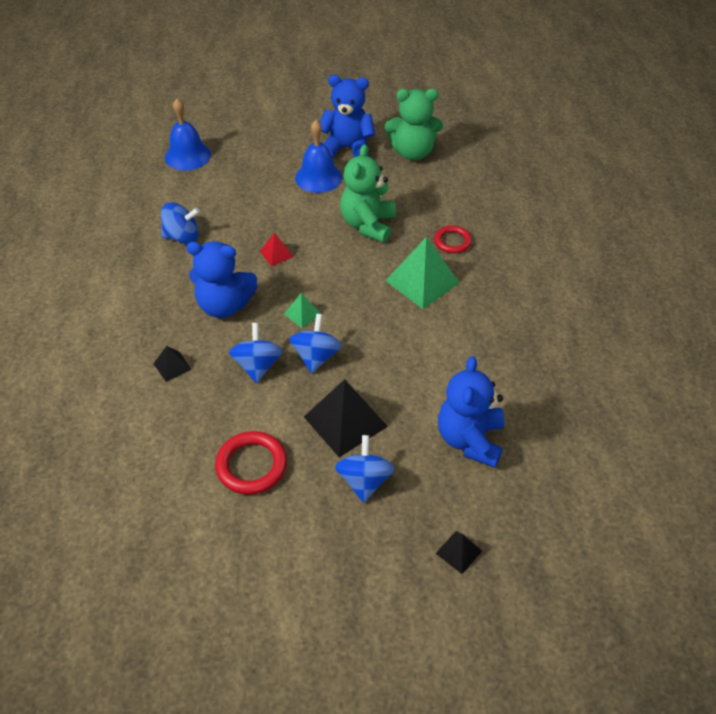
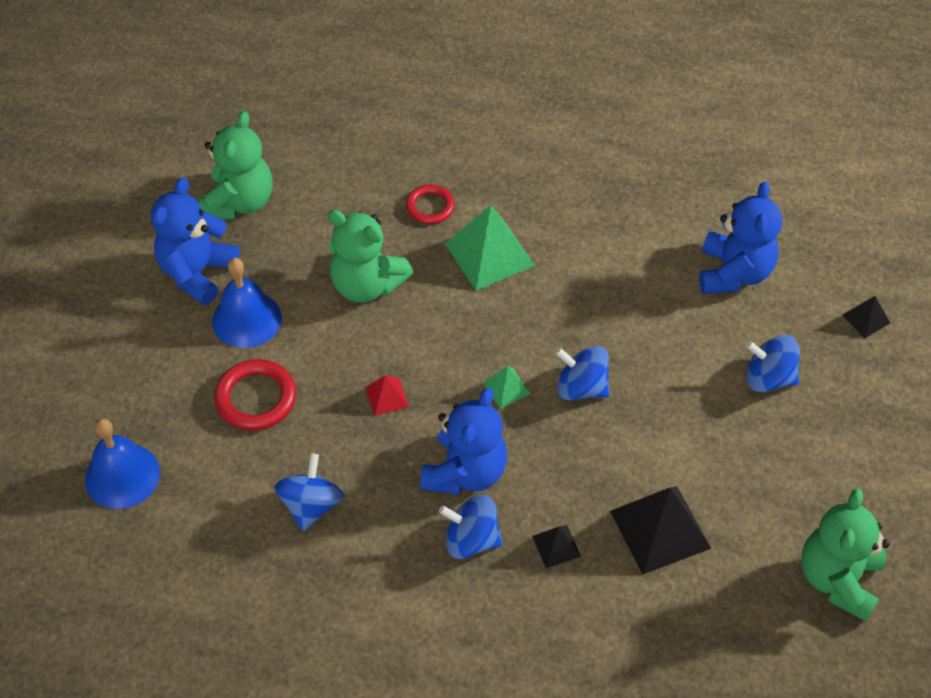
camera: 75 degrees left, 5 degrees up
(170, 559) = (838, 579): none -> green teddy bear
(251, 465) = (728, 481): red ring -> red ring (256, 398)
(257, 366) = (580, 451): blue spinning top -> blue spinning top (471, 539)
(345, 421) = (685, 378): black pyramid -> black pyramid (660, 529)
(470, 439) = (734, 273): blue teddy bear -> blue teddy bear turned 105 degrees counterclockwise

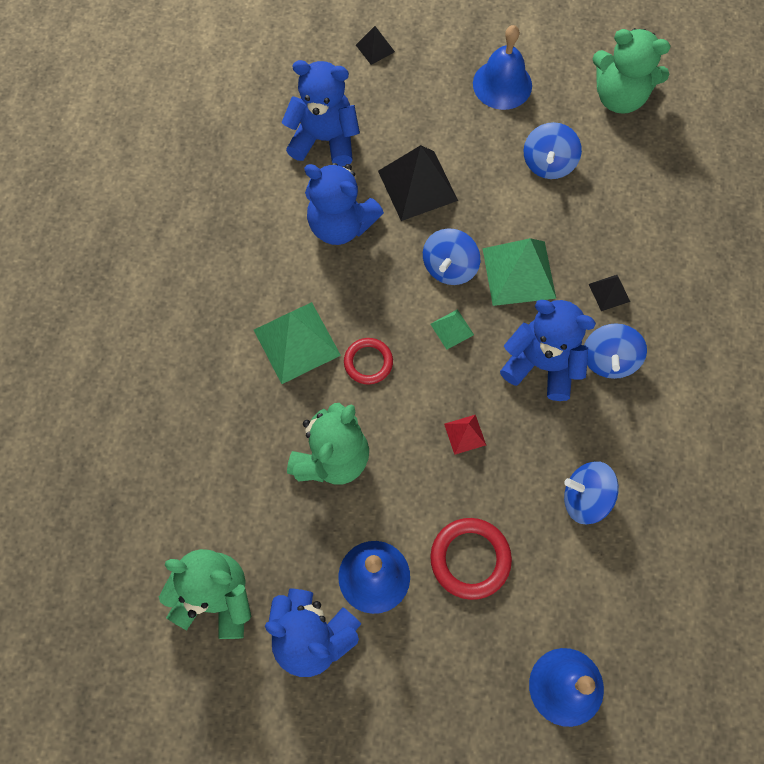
camera: 90 degrees left, 15 degrees up
(430, 207) = (233, 398): red ring -> red ring (368, 362)
(577, 454) = (519, 273): none -> green pyramid
(627, 289) = (341, 224): none -> blue teddy bear
(660, 529) = (587, 214): black pyramid -> black pyramid (417, 185)
(768, 378) = (436, 124): blue spinning top -> blue spinning top (548, 163)
(835, 447) = (502, 84): none -> blue bell

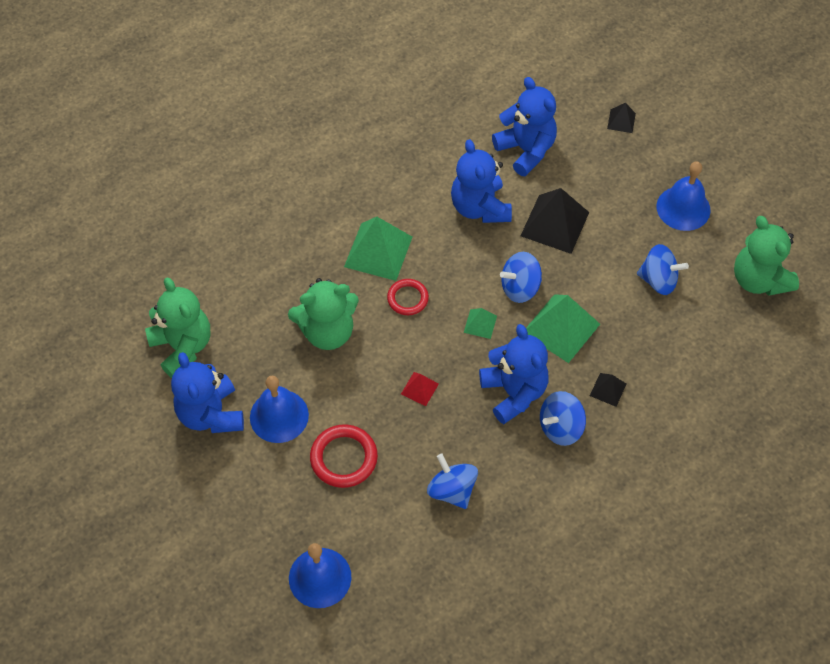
camera: 45 degrees right, 10 degrees down
(548, 163) = (658, 280): blue spinning top -> blue spinning top turned 135 degrees counterclockwise

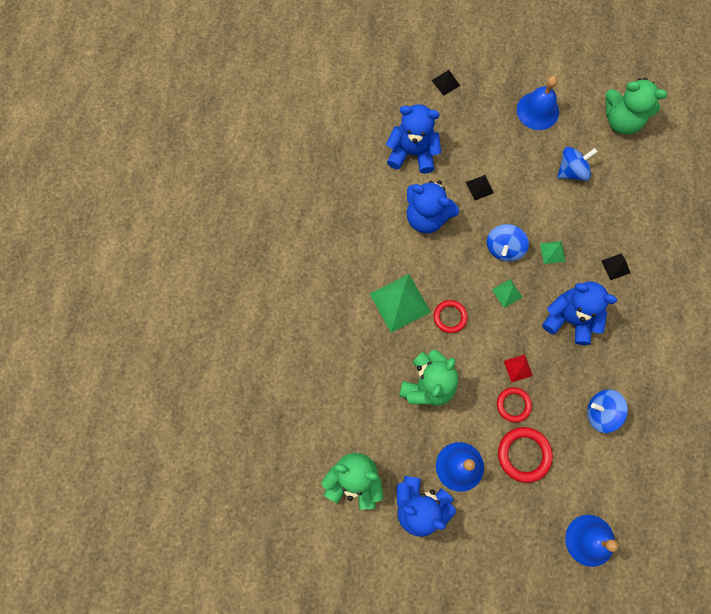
camera: 45 degrees left, 15 degrees up
(381, 412) = (513, 405): none -> red ring
(555, 224) = (479, 187): black pyramid -> black pyramid, size x0.49
(560, 427) = (616, 315): blue spinning top -> none
(561, 328) = (552, 252): green pyramid -> green pyramid, size x0.49

